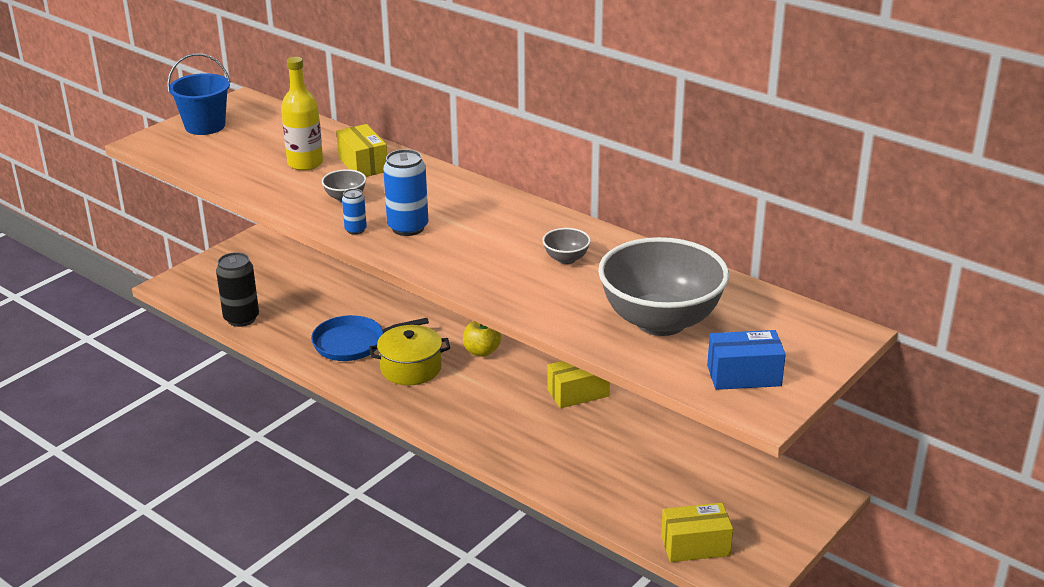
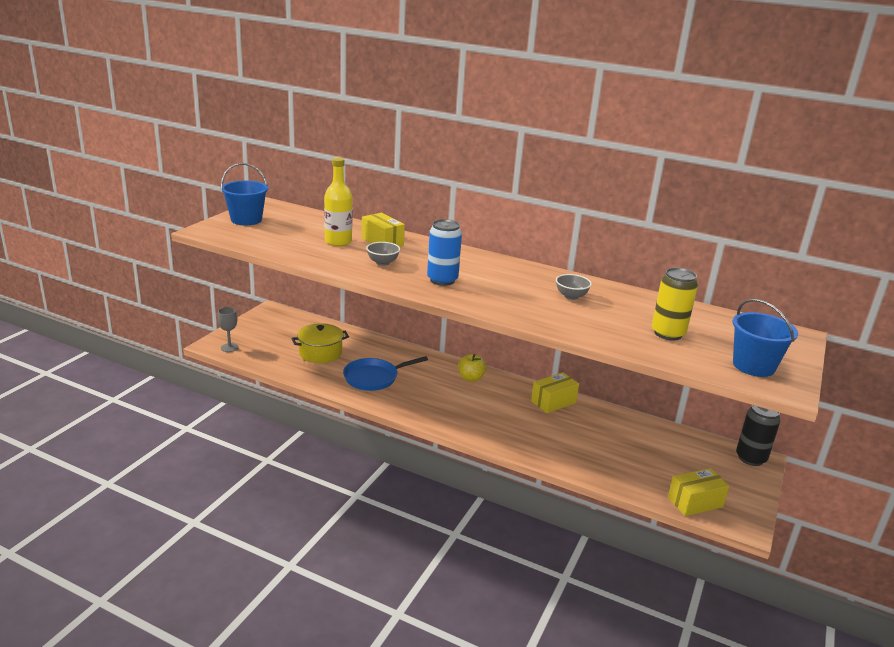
camera: 15 degrees left, 5 degrees down
(188, 290) = (229, 347): none -> grey goblet
(241, 318) = (280, 365): black can -> black can (750, 458)
(355, 230) = (404, 283): blue can -> none
(411, 368) = (425, 392): yellow pot -> yellow pot (320, 353)
(660, 321) = (668, 333): grey bowl -> yellow can
(744, 375) = (753, 366): blue box -> blue bucket

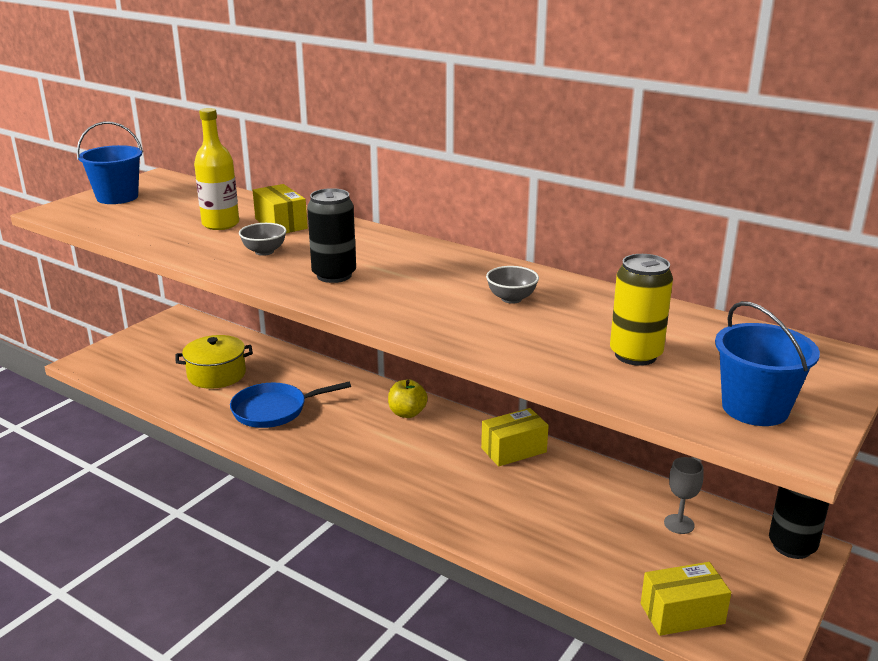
camera: 10 degrees right, 0 degrees up
(229, 347) = (102, 366): grey goblet -> grey goblet (679, 524)
(442, 280) = (334, 275): blue can -> black can

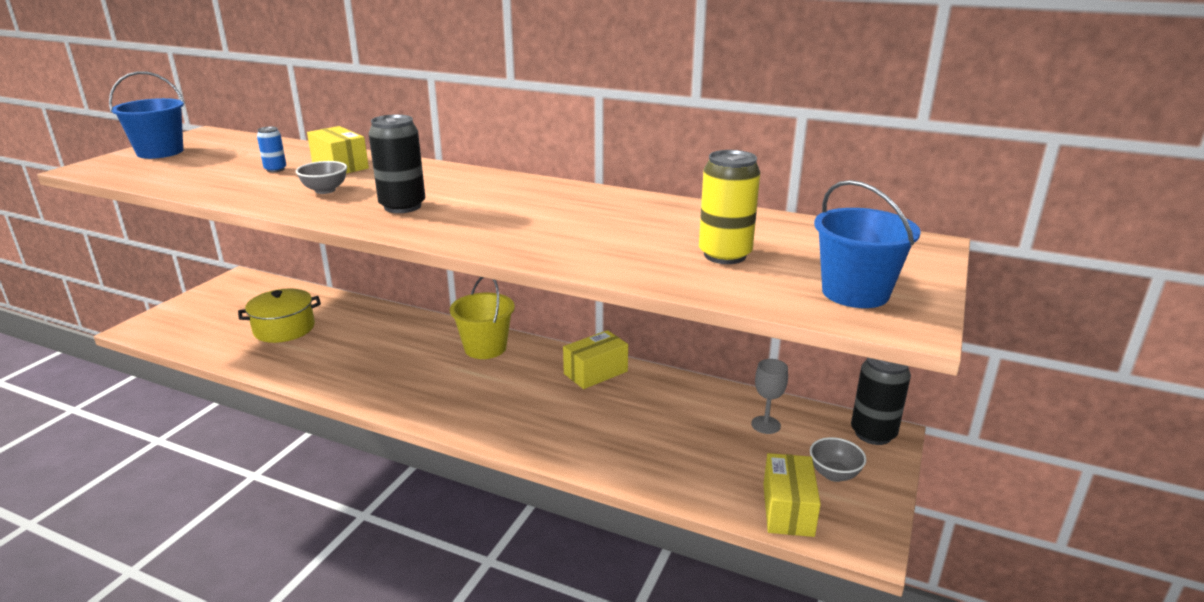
camera: 10 degrees left, 0 degrees up
(220, 224) = (275, 169): yellow bottle -> blue can
(274, 410) = (348, 357): blue pan -> none
(407, 413) = (485, 348): yellow apple -> yellow bucket
(511, 299) = (589, 215): grey bowl -> grey bowl (834, 474)
(682, 613) = (788, 509): yellow box -> yellow box turned 60 degrees counterclockwise

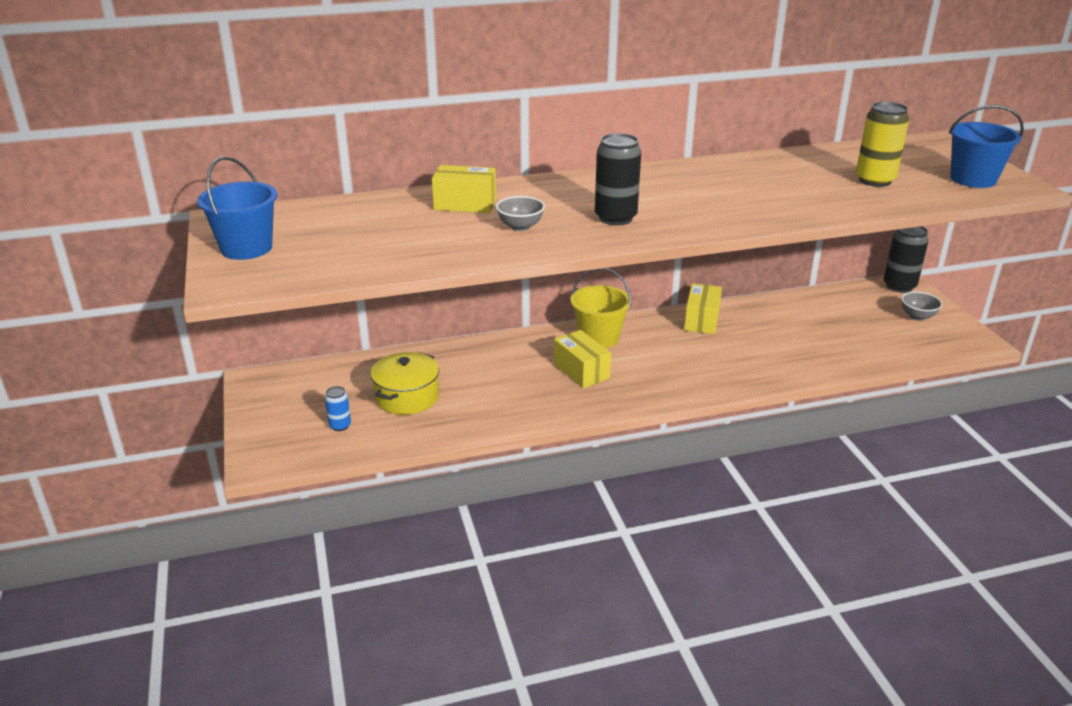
camera: 40 degrees left, 5 degrees up
(275, 169) = (420, 225): blue can -> blue can (340, 426)
(765, 425) = (845, 306): grey goblet -> none
(788, 509) = (928, 345): yellow box -> yellow box (581, 371)

